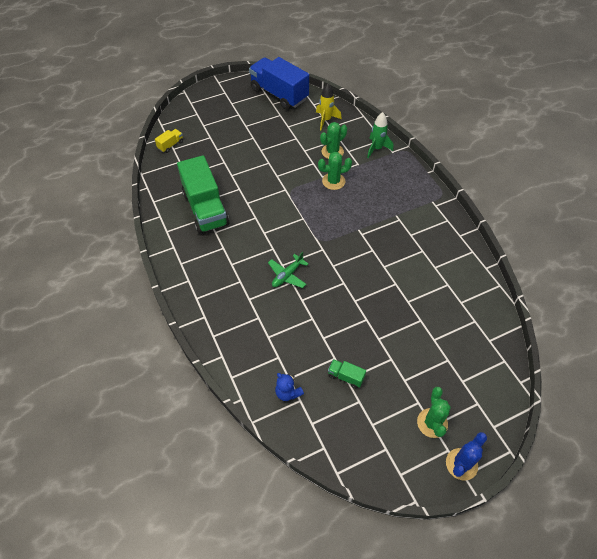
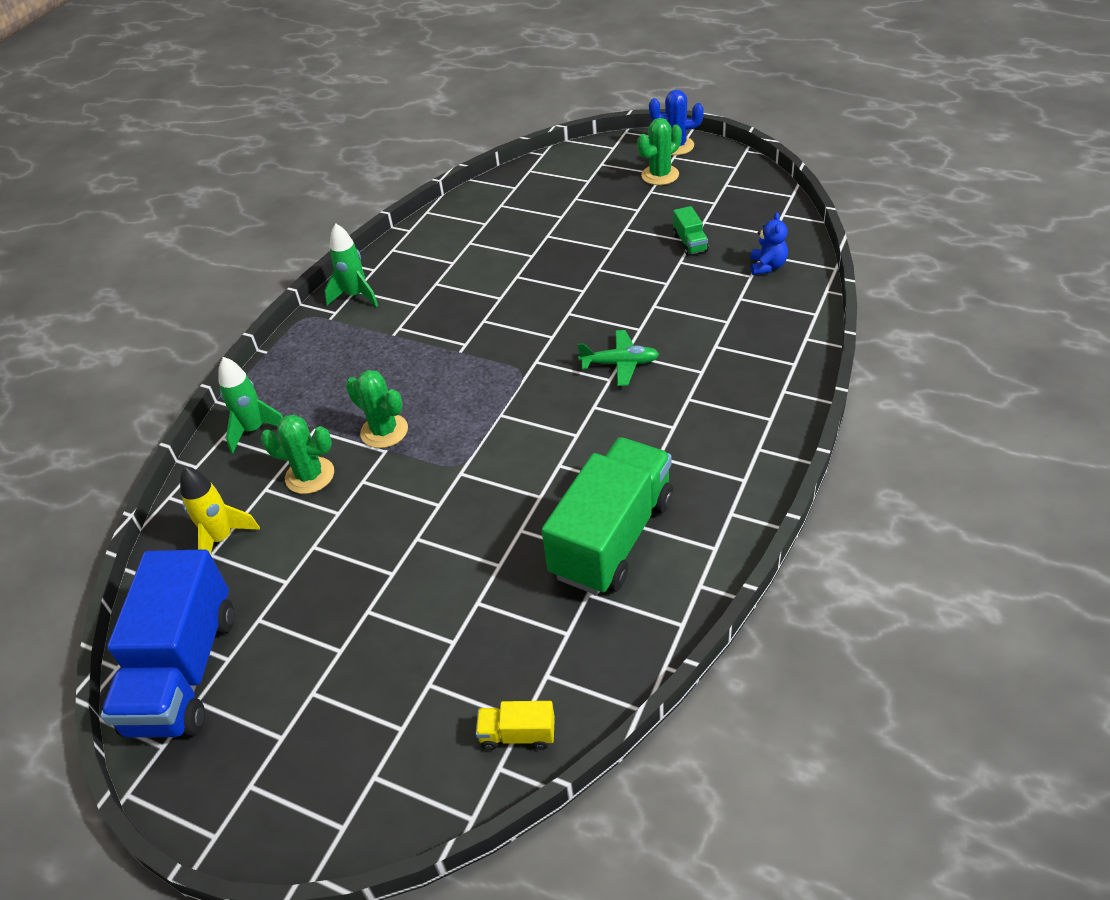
camera: 125 degrees left, 10 degrees down
(442, 218) = (356, 296): none -> green rocket

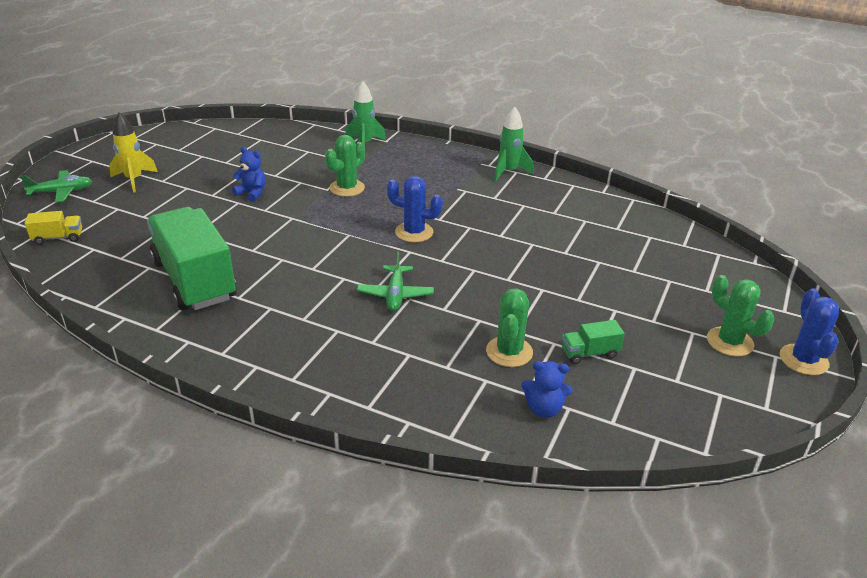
camera: 85 degrees right, 10 degrees down
(184, 671) = (178, 139): blue truck -> none
(222, 539) = (271, 141): yellow rocket -> yellow rocket (134, 180)
(310, 476) = (313, 164): green cactus -> green cactus (509, 352)
(367, 790) = (61, 192): none -> green plane
(391, 527) = (252, 193): none -> blue teddy bear
(495, 361) = (414, 232): none -> blue cactus
(517, 734) = (58, 238): yellow truck -> yellow truck turned 75 degrees clockwise
(612, 537) = (194, 280): green truck -> green truck turned 150 degrees counterclockwise

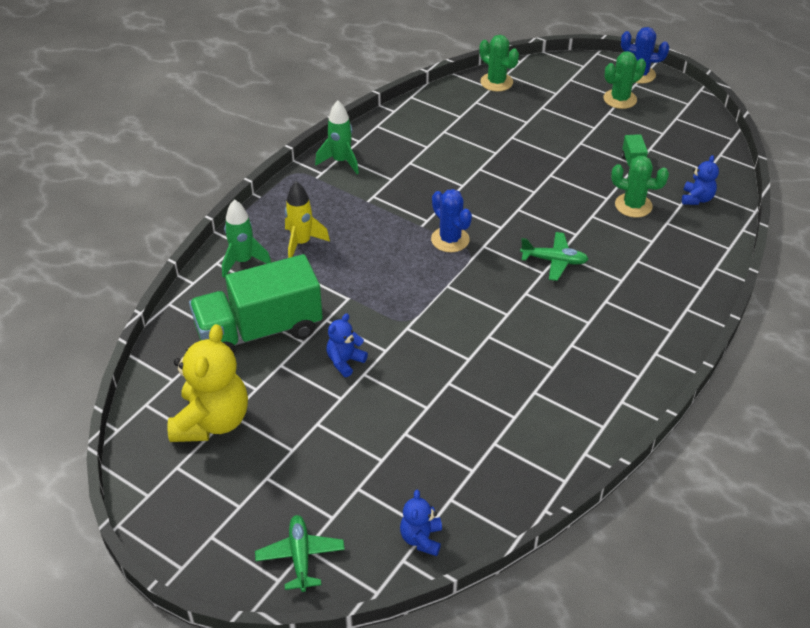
camera: 80 degrees left, 10 degrees up
(58, 238) = (421, 538): yellow truck -> blue teddy bear
(134, 180) = (284, 479): yellow rocket -> yellow rocket (301, 243)
(194, 280) = (522, 402): green truck -> green truck (259, 331)
(195, 150) = (212, 421): none -> yellow teddy bear
(347, 188) = (349, 282): green cactus -> green cactus (496, 82)
(414, 232) = (450, 239): blue cactus -> blue cactus turned 60 degrees counterclockwise

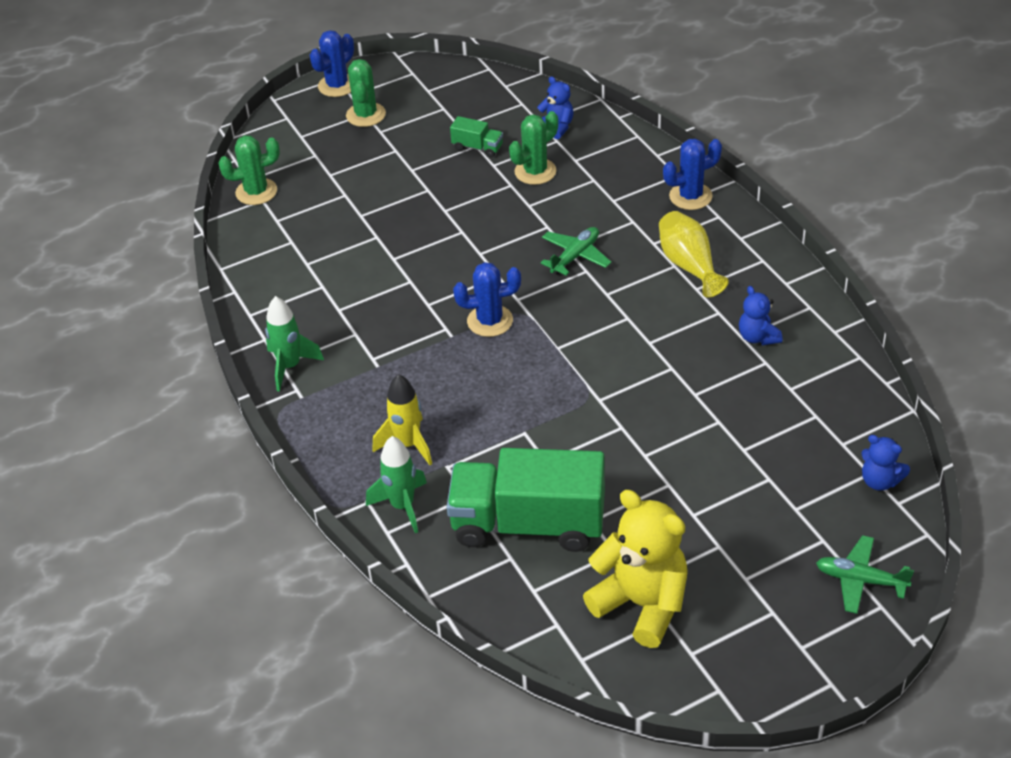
camera: 60 degrees left, 0 degrees up
(259, 331) = (528, 524): green truck -> green truck turned 90 degrees clockwise
(345, 361) = (618, 464): blue teddy bear -> blue teddy bear (758, 337)
(595, 331) = (689, 265): none -> yellow vase
(681, 305) = (690, 196): none -> blue cactus

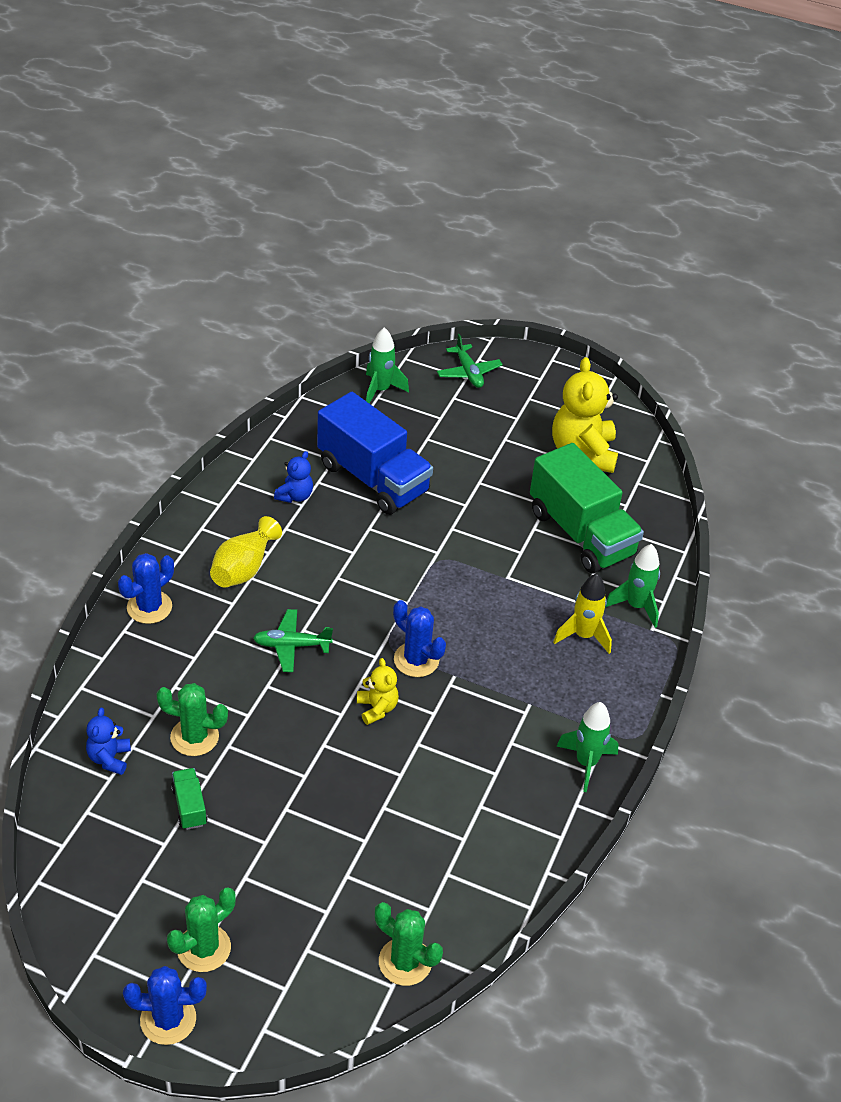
camera: 135 degrees left, 0 degrees up
(465, 275) = (377, 708): none -> yellow teddy bear
(690, 196) = (149, 607): blue cactus -> blue cactus turned 75 degrees counterclockwise
(739, 404) = (373, 478): none -> blue truck
(880, 481) = (380, 390): blue teddy bear -> green rocket

